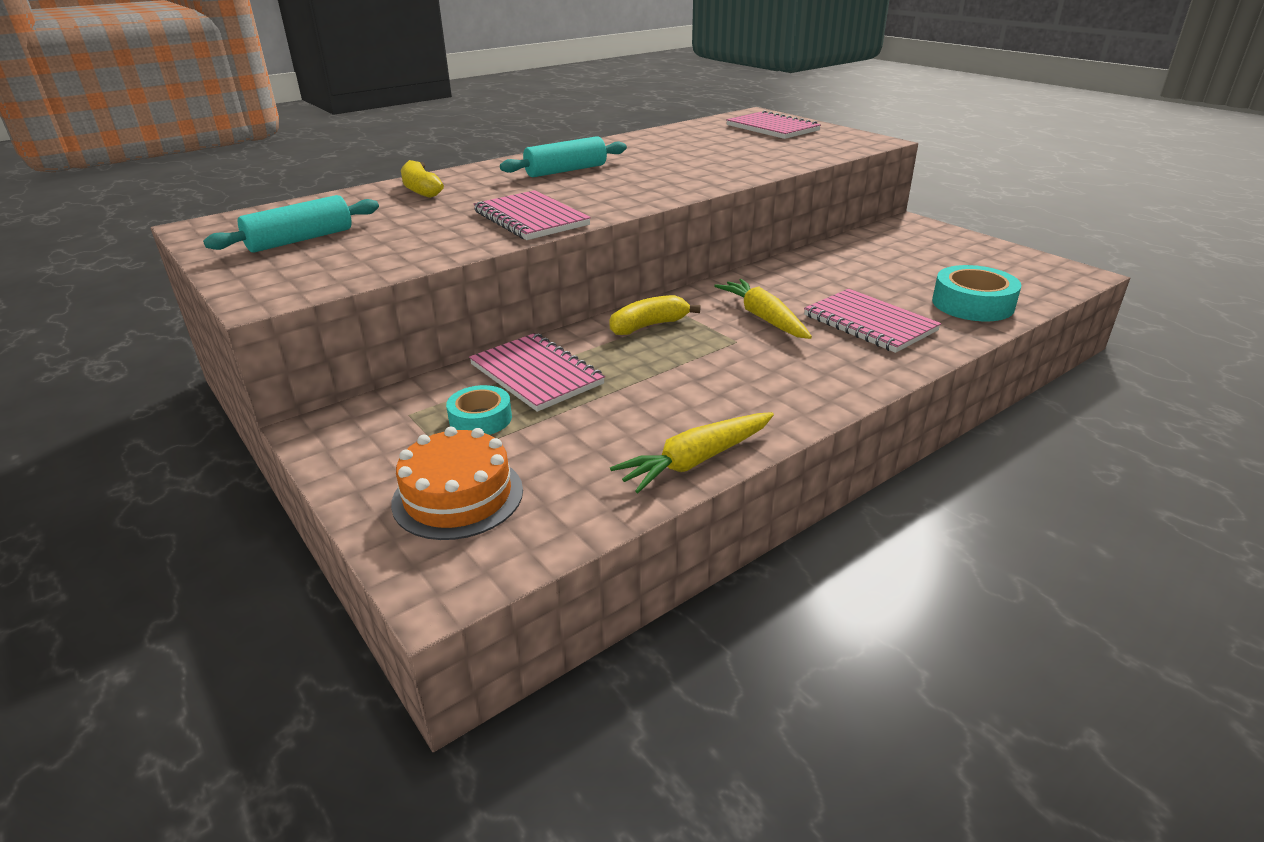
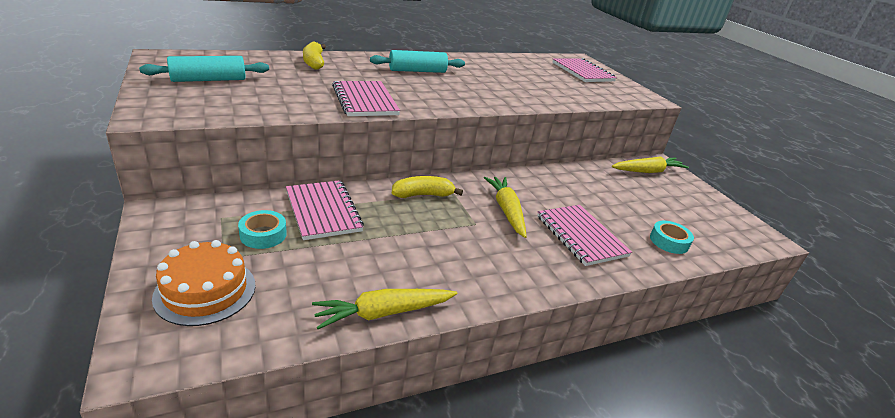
camera: 10 degrees right, 0 degrees up
(901, 235) = (647, 171): none -> yellow carrot
(972, 304) = (669, 241): turquoise tape -> turquoise tape, size x0.64

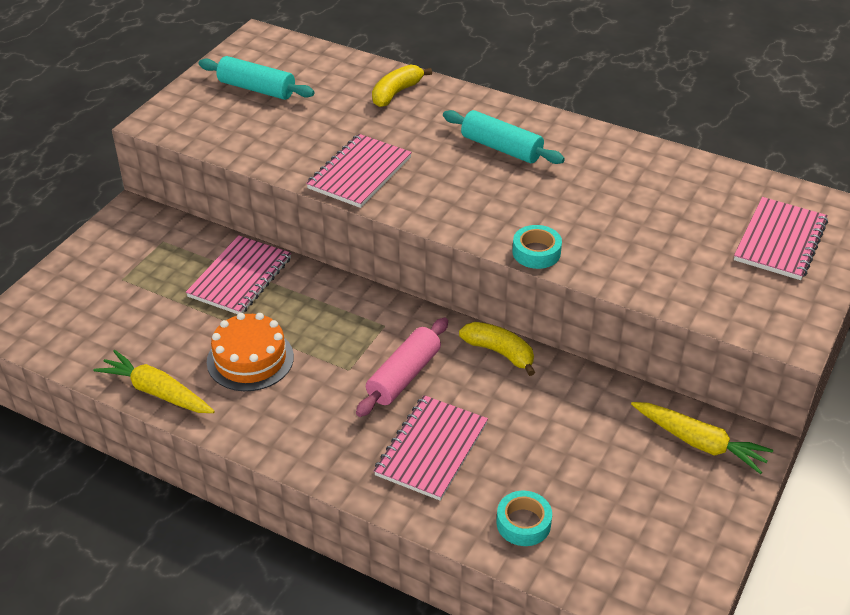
camera: 55 degrees right, 10 degrees up
(205, 291) = (82, 299): orange cake -> orange cake (250, 359)
(263, 234) = (169, 274): turquoise tape -> turquoise tape (536, 252)
(423, 195) = (350, 310): yellow banana -> yellow banana (499, 352)
(506, 211) = (403, 376): yellow carrot -> pink rolling pin

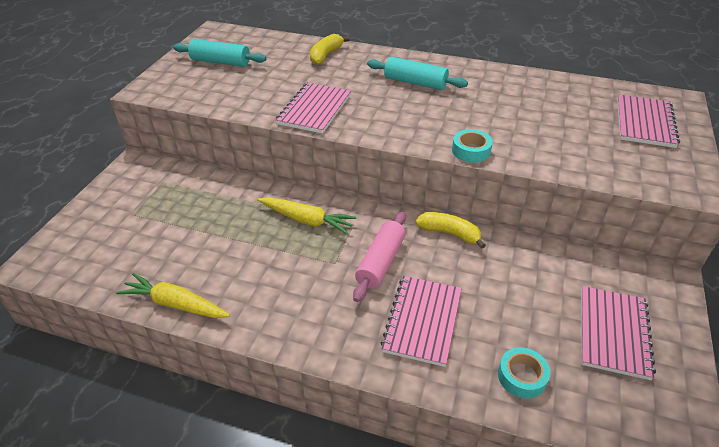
camera: 10 degrees left, 0 degrees up
(240, 277) = (230, 201): pink notebook -> pink notebook (613, 333)
(250, 359) = (251, 265): orange cake -> none
(699, 442) = (630, 284): yellow carrot -> yellow carrot (306, 220)

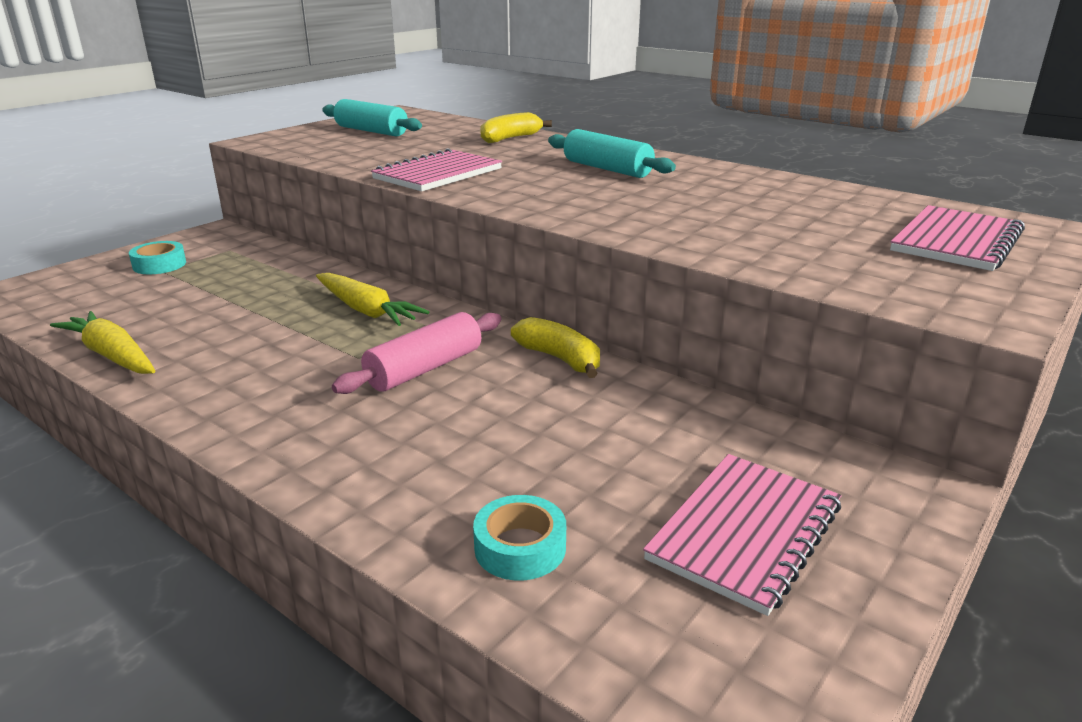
camera: 20 degrees right, 15 degrees down
(422, 321) = (421, 443): pink notebook -> none
(471, 150) = (618, 230): turquoise tape -> turquoise tape (159, 265)

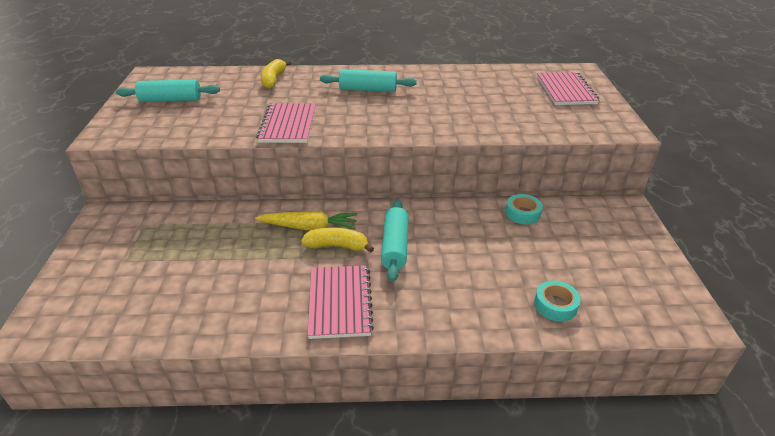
camera: 40 degrees left, 10 degrees up
(112, 355) = (214, 330): yellow carrot -> none
(159, 265) = (114, 257): turquoise tape -> turquoise tape (522, 213)
(424, 368) = (394, 246): pink rolling pin -> turquoise rolling pin
(560, 359) = (442, 210): yellow banana -> yellow banana (337, 246)
(745, 532) = (606, 254): pink notebook -> pink notebook (340, 303)

